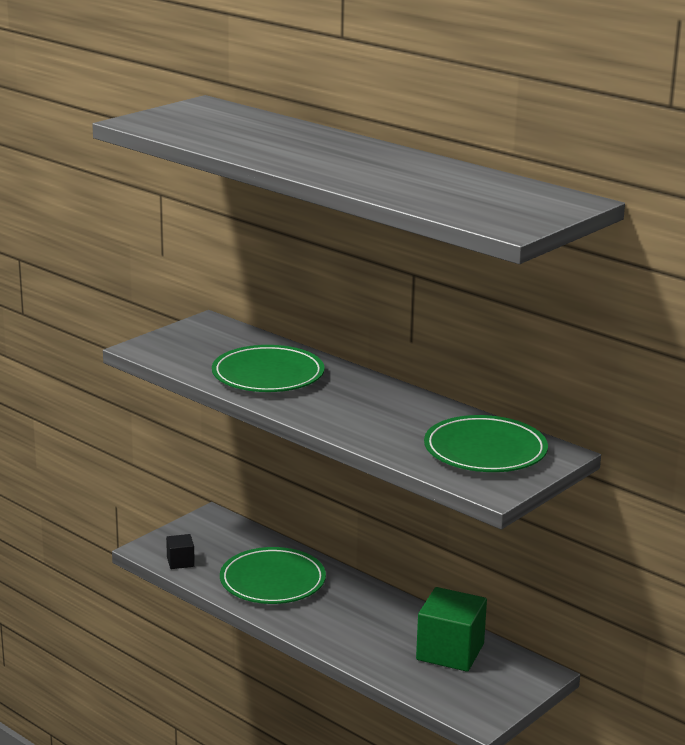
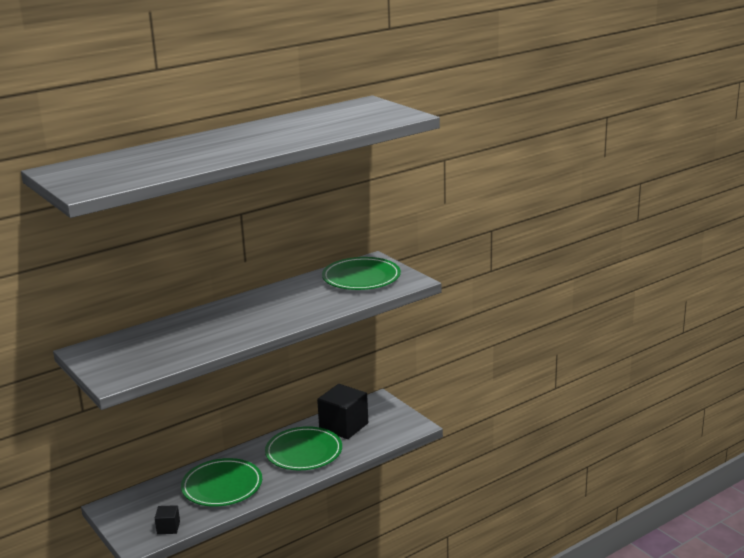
camera: 75 degrees left, 0 degrees up
(268, 375) = (204, 334): green plate -> green plate (304, 452)
(450, 652) = (343, 426): green cube -> black cube

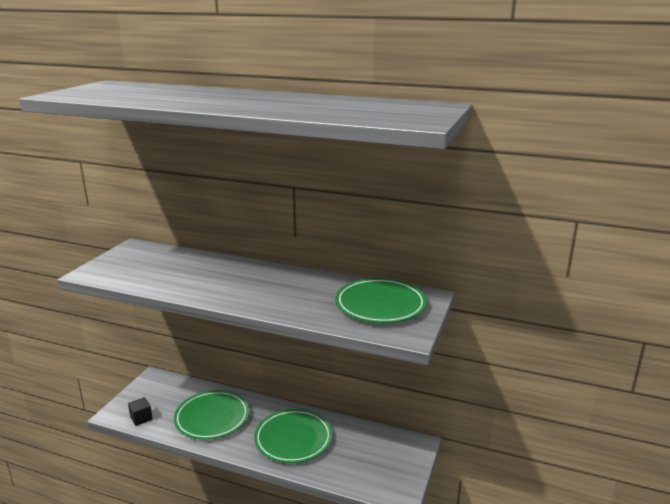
camera: 55 degrees right, 0 degrees up
(343, 426) = (354, 443): black cube -> none

